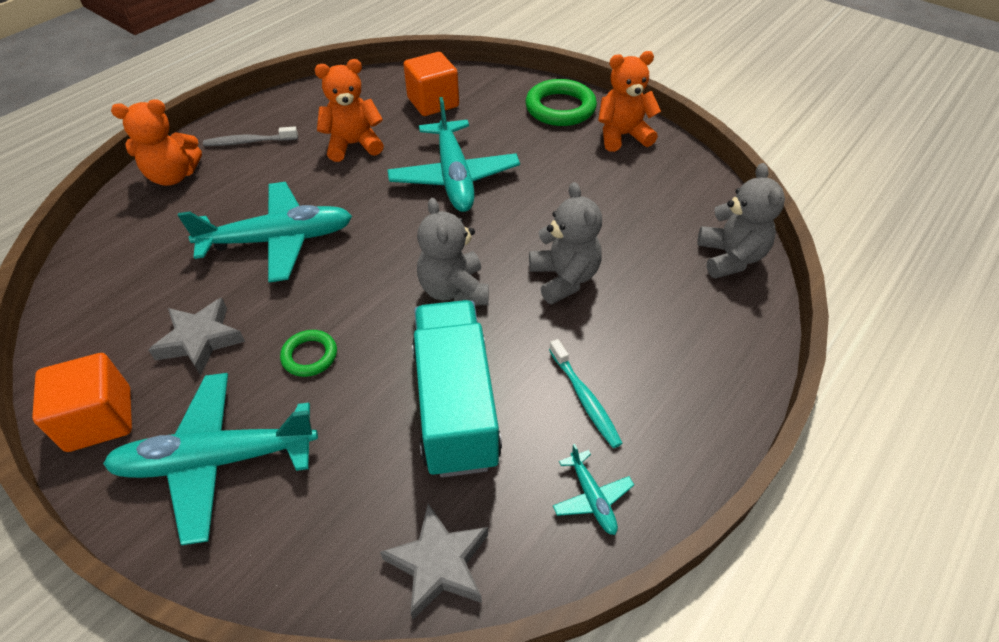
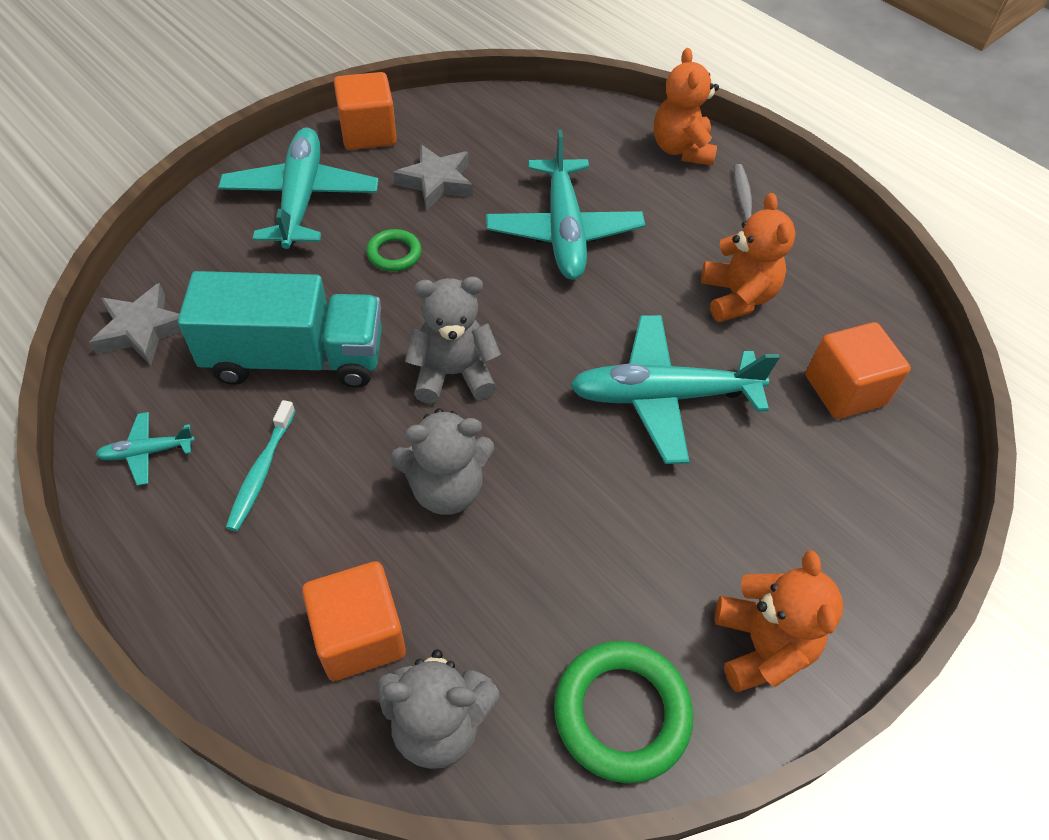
camera: 95 degrees right, 5 degrees up
(560, 108) = (841, 564): green ring -> green ring (621, 713)
(585, 398) = (261, 471): turquoise toothbrush -> turquoise toothbrush turned 60 degrees counterclockwise
(694, 305) = (359, 635): none -> orange cube

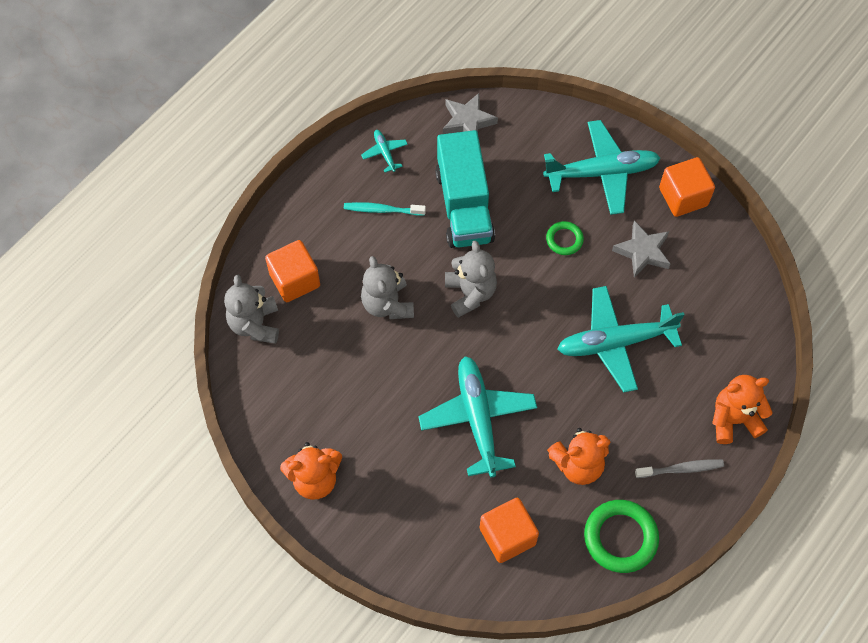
camera: 85 degrees right, 10 degrees up
(621, 713) = (269, 409): green ring -> green ring (620, 537)

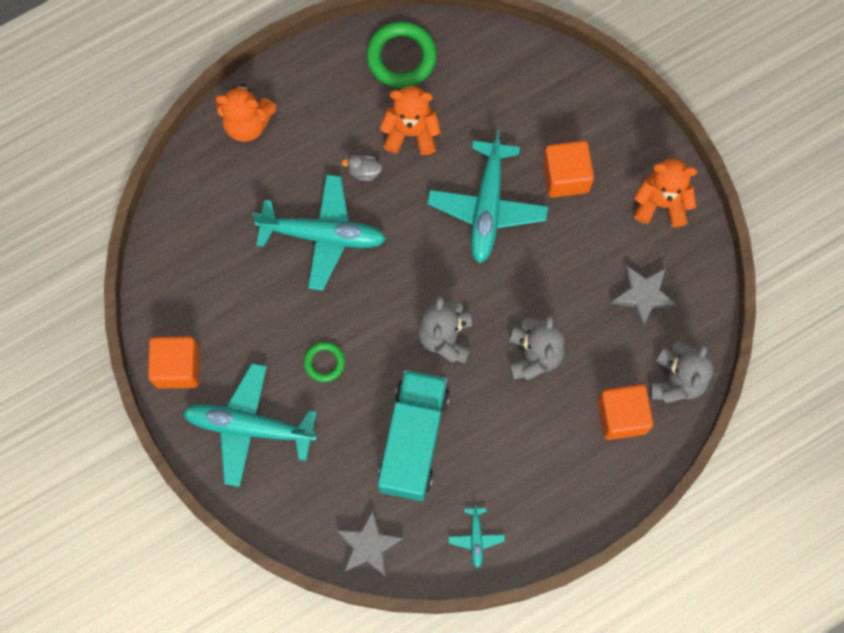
camera: 160 degrees left, 10 degrees up
(382, 210) = (503, 466): turquoise toothbrush -> none
(507, 536) = (501, 92): orange cube -> orange cube (565, 176)
(605, 412) = (364, 172): none -> grey duck
(642, 251) = (250, 320): grey star -> grey star (643, 296)
(681, 469) = (318, 96): grey toothbrush -> none

